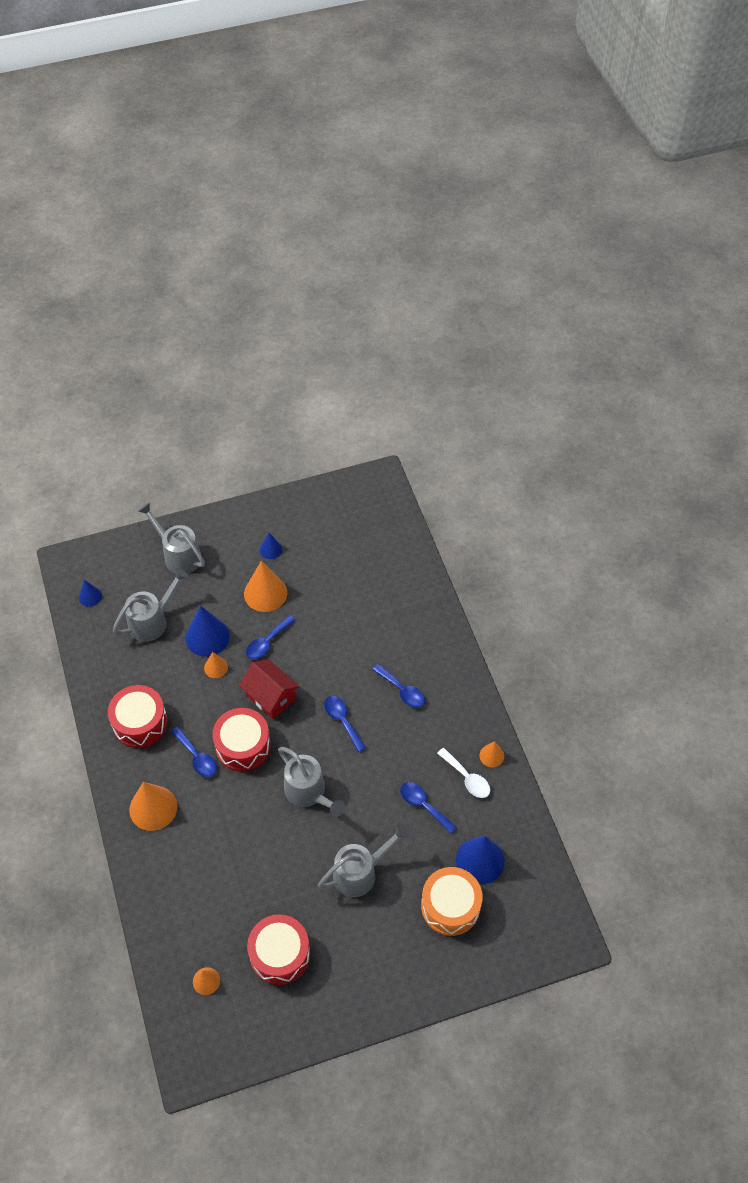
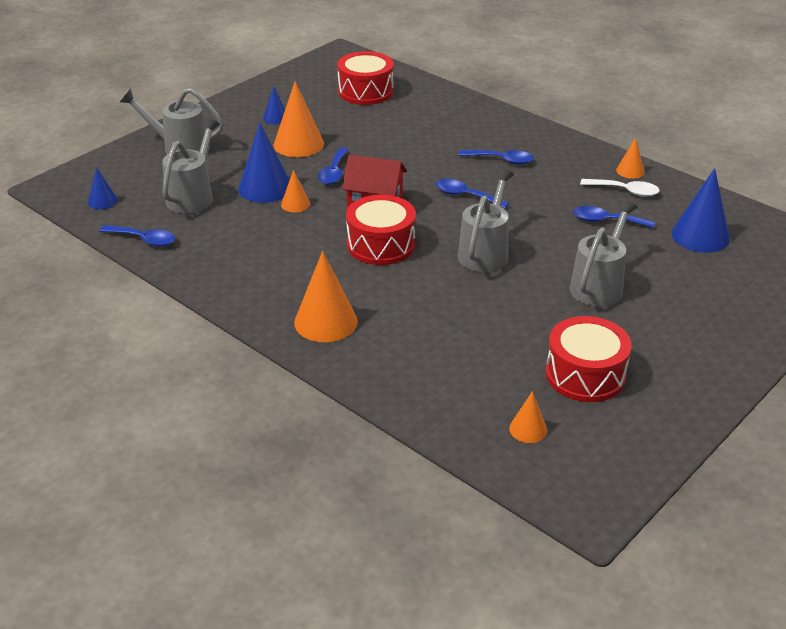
camera: 30 degrees left, 20 degrees down
(140, 723) = (248, 267): red drum -> red drum (365, 91)
(197, 757) = (338, 269): blue spoon -> blue spoon (144, 240)
(309, 793) = (485, 252): grey watering can -> grey watering can turned 90 degrees counterclockwise
(450, 906) = (711, 274): orange drum -> none

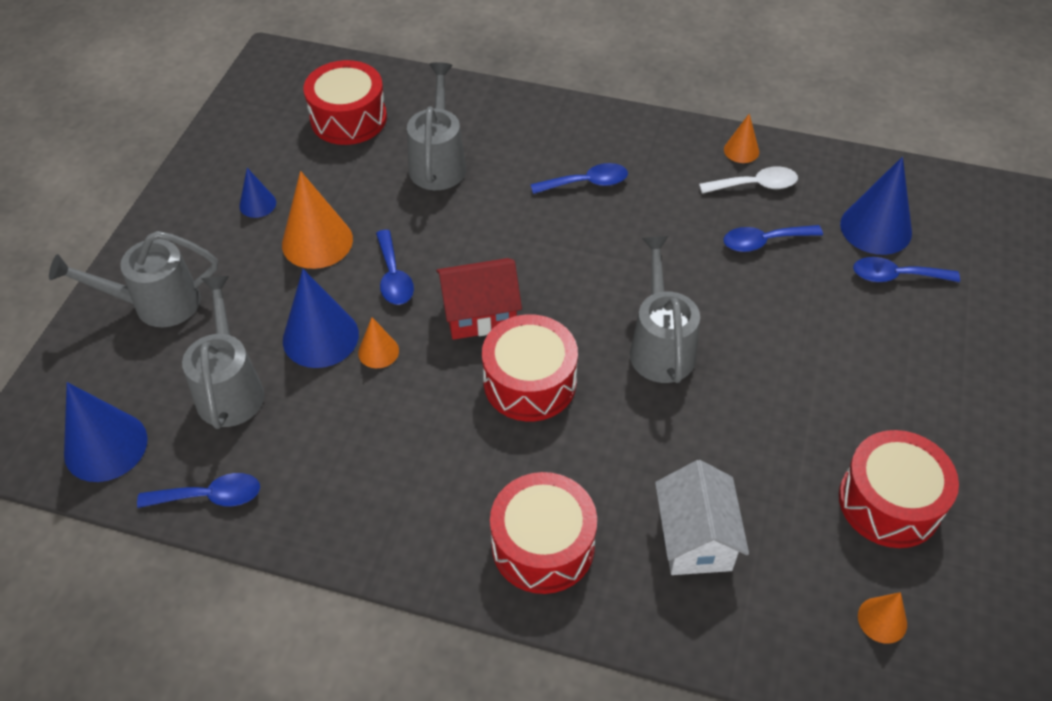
camera: 25 degrees left, 15 degrees up
(102, 201) = (105, 446): blue cone -> blue cone, size x1.88
(326, 322) = (543, 545): orange cone -> red drum
(429, 349) = (695, 538): none -> white house
(465, 196) = (580, 259): blue spoon -> blue spoon (895, 276)
(599, 285) = (818, 350): grey watering can -> grey watering can (438, 162)

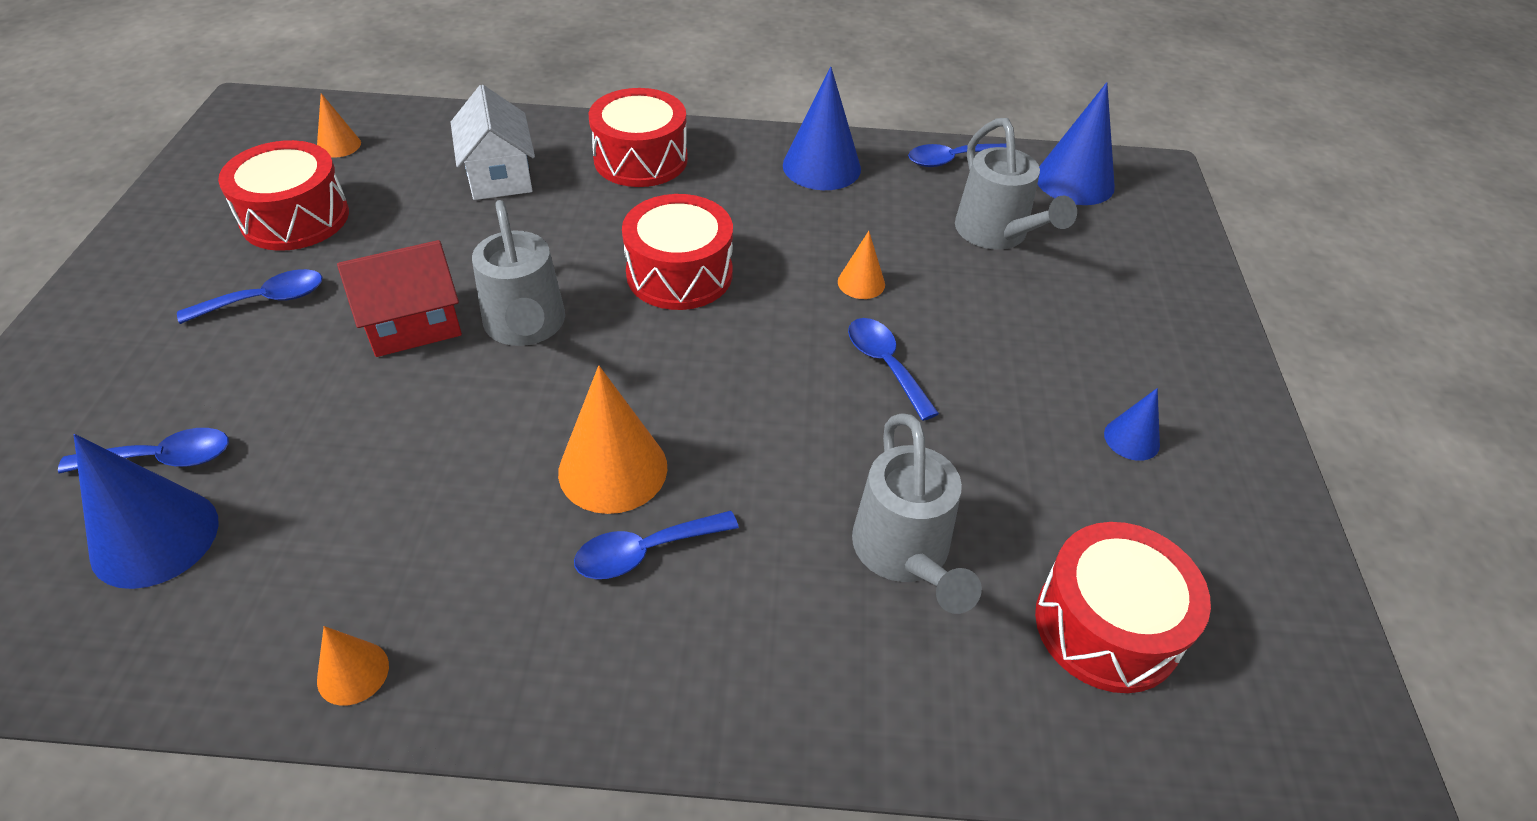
camera: 165 degrees right, 5 degrees down
(156, 304) = (1145, 299): grey watering can -> none
(317, 241) = (1011, 396): orange cone -> orange cone (613, 469)
(320, 337) = (934, 289): blue cone -> blue cone (821, 167)
(480, 314) = (758, 335): red house -> red house (413, 325)
(755, 185) = (344, 593): white spoon -> none
(763, 242) = (356, 486): blue spoon -> blue spoon (266, 300)

